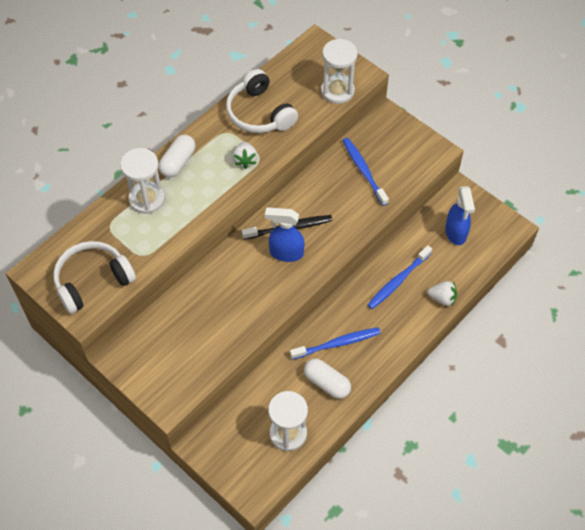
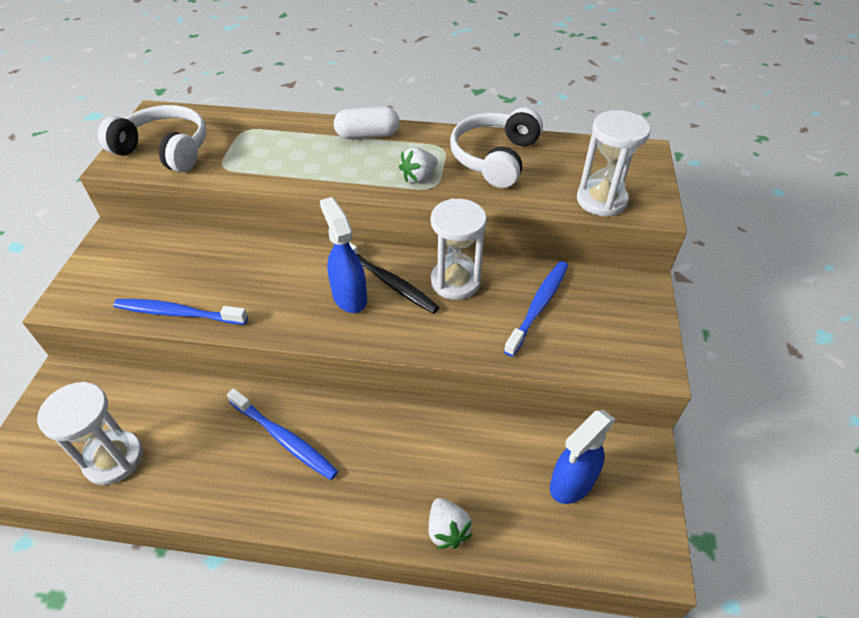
camera: 55 degrees right, 10 degrees down
(147, 199) = (300, 137): white hourglass -> white hourglass (455, 281)
(327, 383) = (215, 460): white capsule -> none
(398, 281) = (432, 455): blue toothbrush -> blue toothbrush (178, 313)

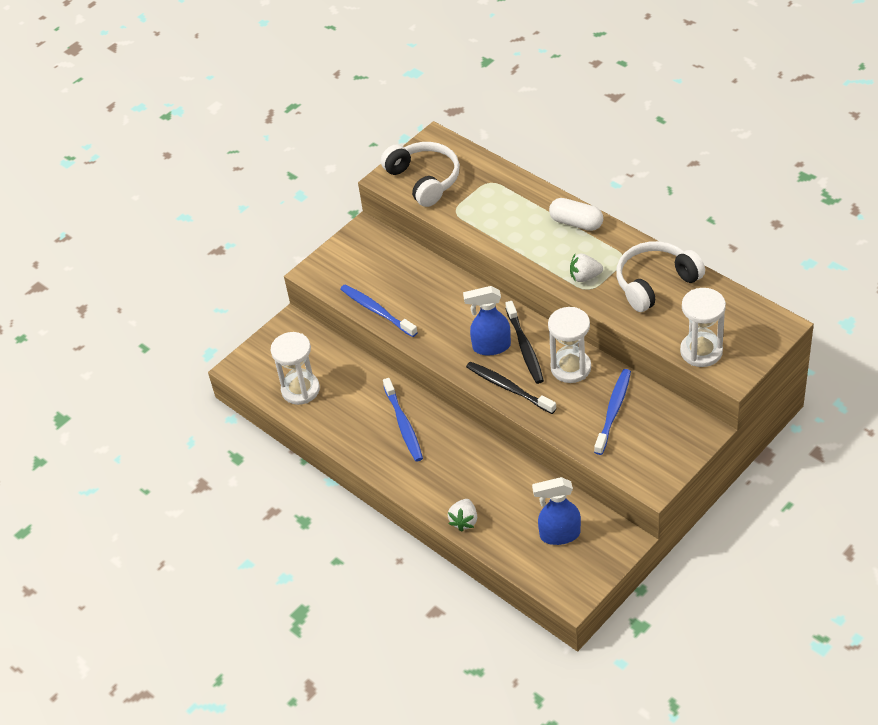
camera: 40 degrees right, 0 degrees up
(349, 296) = (491, 347): blue spray bottle -> blue spray bottle turned 105 degrees counterclockwise
(404, 333) = (508, 388): none -> black toothbrush
(538, 306) = (613, 410): blue toothbrush -> blue toothbrush turned 45 degrees counterclockwise

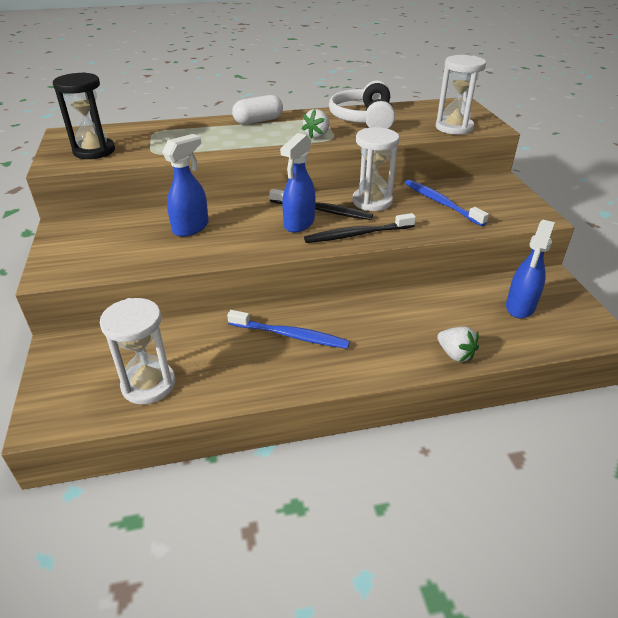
camera: 60 degrees left, 10 degrees down
(376, 311) = (162, 260): blue toothbrush -> none
(424, 180) = (94, 151): white headphones -> black hourglass
(427, 294) = (191, 227): none -> blue spray bottle

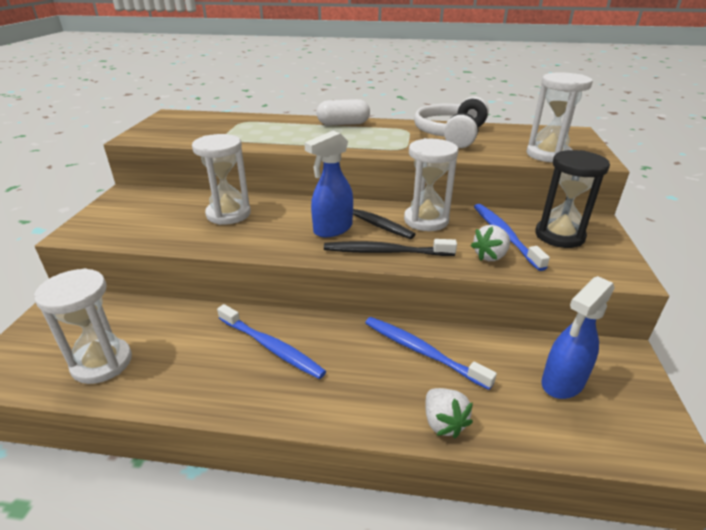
camera: 20 degrees right, 5 degrees down
(94, 151) = (177, 131): black hourglass -> black hourglass (559, 236)
(191, 227) = (228, 214): blue spray bottle -> white hourglass
(317, 135) = (389, 143): white strawberry -> white strawberry (490, 256)
(411, 309) = (421, 351): none -> blue toothbrush

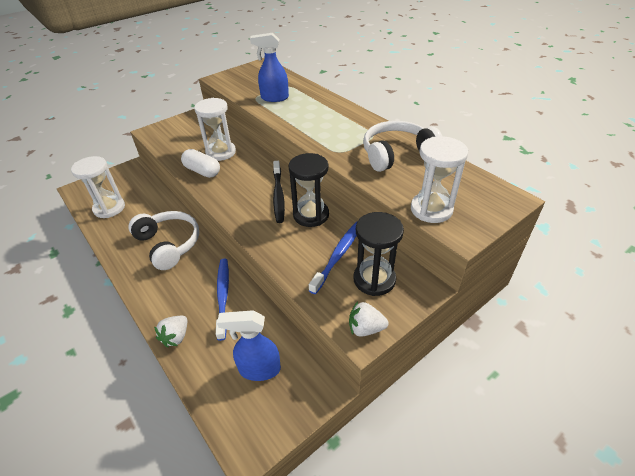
camera: 45 degrees right, 10 degrees up
(271, 347) = (169, 244): blue toothbrush -> white headphones
(332, 229) = (251, 191): blue spray bottle -> blue spray bottle (274, 98)
(343, 124) = (342, 112): white capsule -> white capsule (202, 171)
(385, 252) = (252, 223): black toothbrush -> none
(426, 220) = (311, 215): white hourglass -> black hourglass
(490, 256) = (301, 263): white strawberry -> white strawberry (365, 328)

